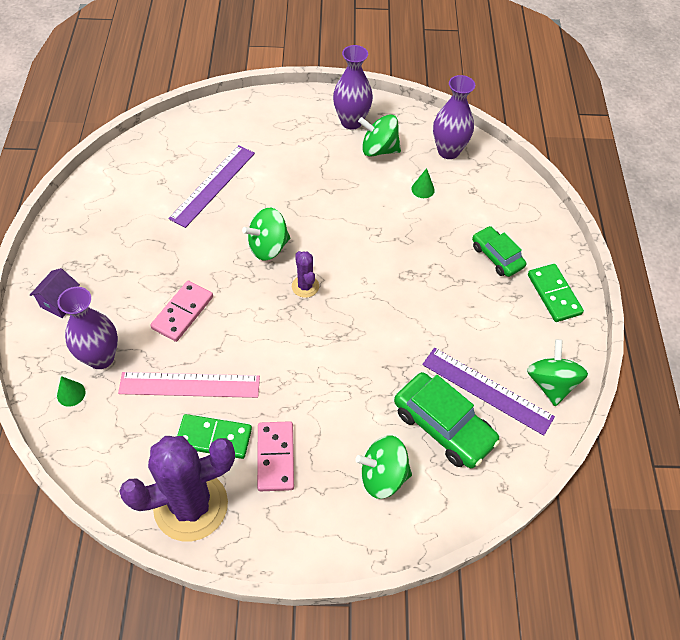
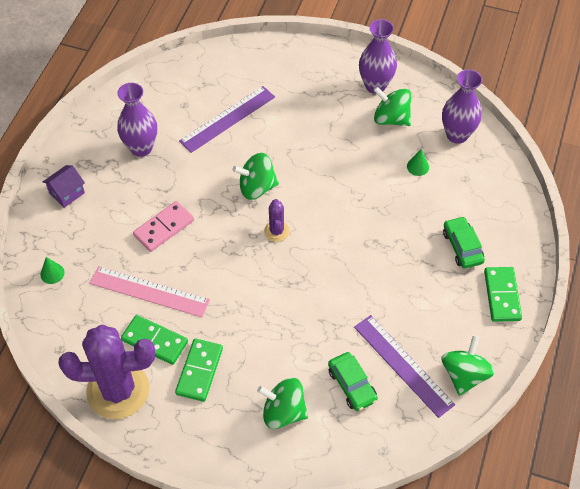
camera: 20 degrees right, 0 degrees up
(101, 357) = (85, 249): purple vase -> purple vase (141, 148)
(275, 457) = (199, 371): pink domino -> green domino
(443, 426) = (352, 385): green car -> green car, size x0.63

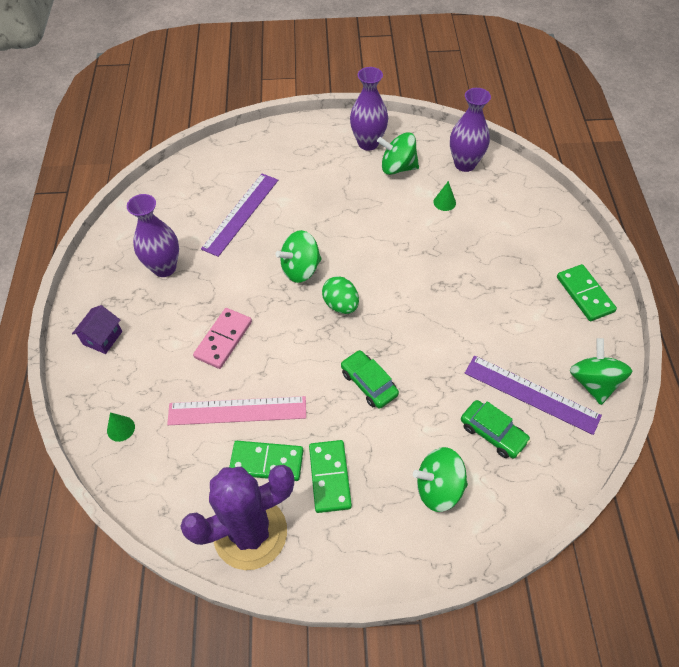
camera: 20 degrees left, 0 degrees up
(276, 231) = (341, 305): purple cactus -> green egg
(462, 247) = (524, 262): green car -> green car (369, 383)

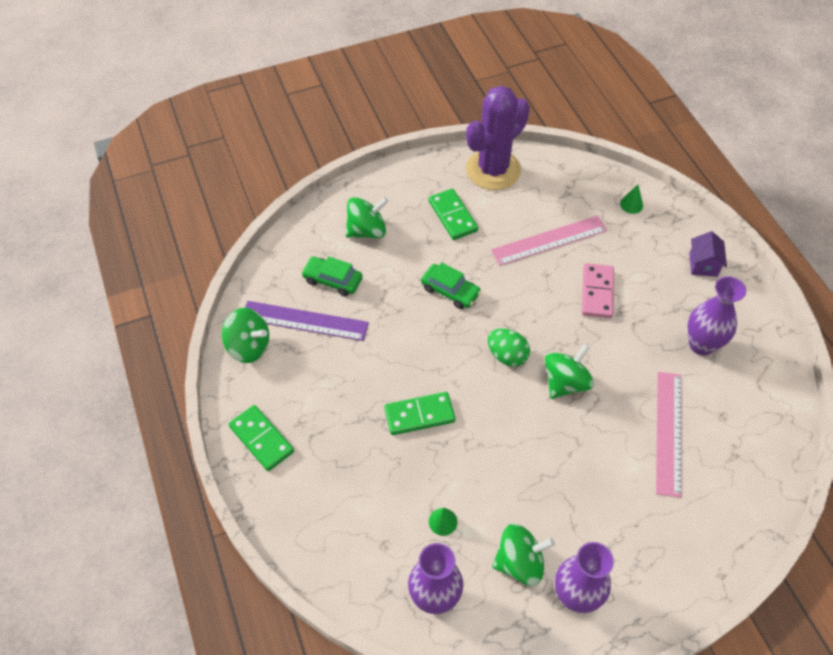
camera: 160 degrees right, 0 degrees up
(241, 213) = (668, 432): purple ruler -> pink ruler
(266, 462) = (505, 213): green domino -> green domino (419, 415)
(593, 382) = (249, 346): green spinning top -> green spinning top turned 45 degrees counterclockwise

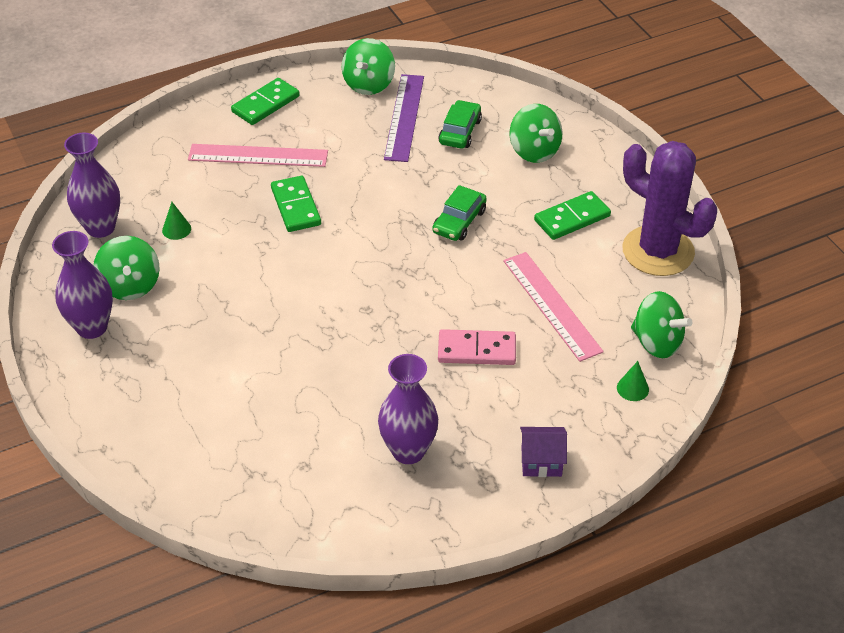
camera: 85 degrees right, 10 degrees down
(507, 356) = (375, 271): green egg -> none
(565, 383) = (342, 320): green spinning top -> green spinning top (656, 342)
(668, 432) = (280, 411): pink ruler -> pink ruler (258, 156)

